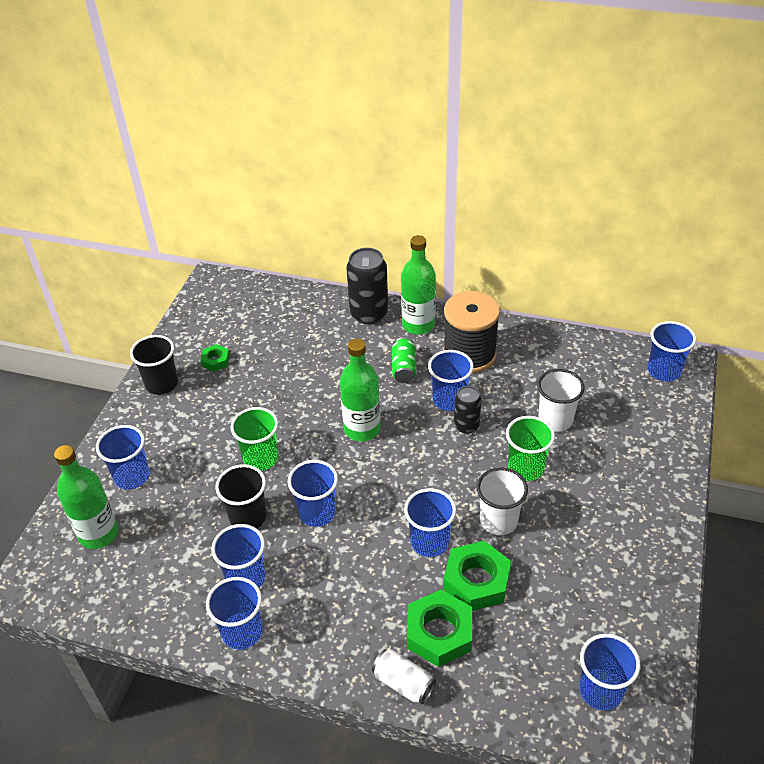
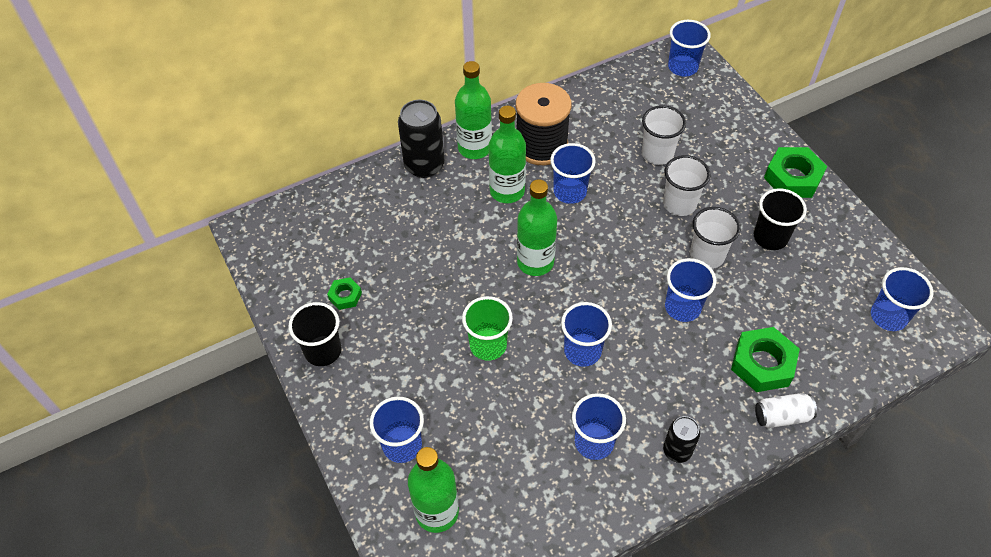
camera: 45 degrees left, 10 degrees up
(242, 632) = (641, 481): blue cup -> none
(248, 517) = (537, 397): black cup -> black cup (770, 237)
(404, 368) = (507, 191): green can -> green bottle
(466, 426) = (605, 203): black can -> black can (677, 451)
(476, 581) = (742, 309): green nut -> green nut (793, 178)
(525, 468) = (679, 204): green cup -> white cup

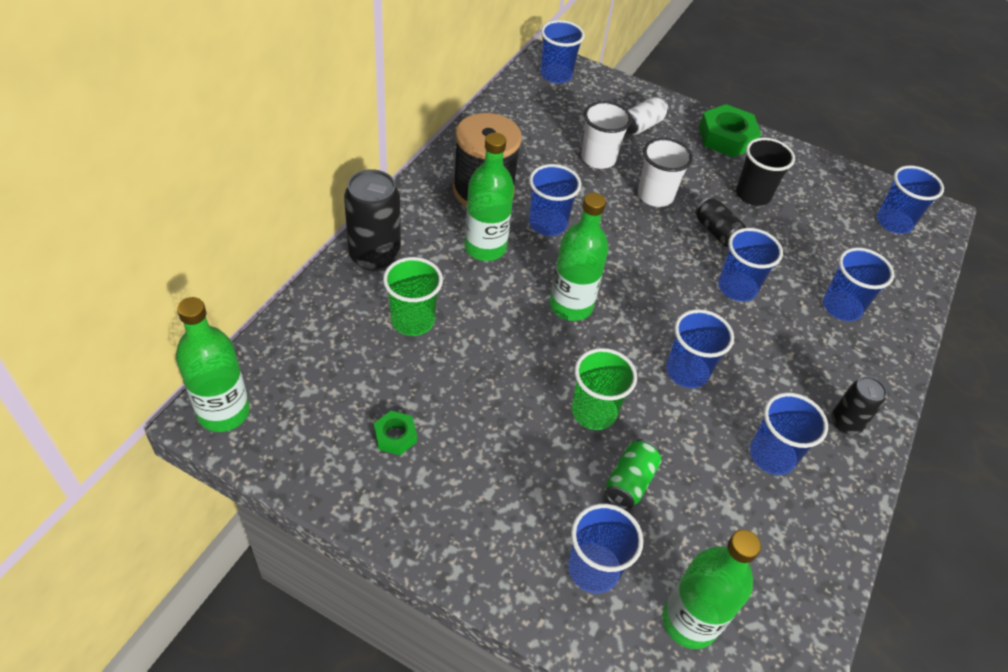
camera: 40 degrees left, 5 degrees down
(323, 351) = (418, 512): black cup -> none
(415, 223) = (413, 321): none -> green cup
(473, 404) = (629, 482): none -> green can
(474, 148) = (416, 218): green bottle -> green bottle (224, 412)
(707, 256) = (717, 232): white cup -> black can
(762, 364) = (841, 307): green nut -> blue cup
(782, 416) = (895, 346): white can -> white can (642, 125)

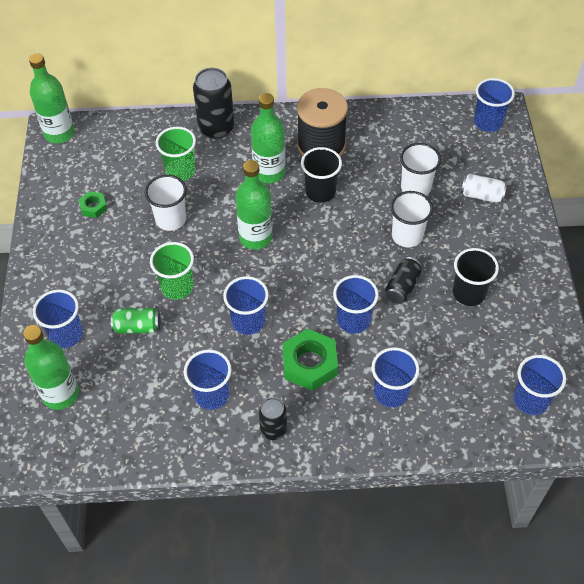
camera: 65 degrees right, 5 degrees up
(483, 367) = (171, 219): none -> white cup
(547, 224) = (320, 192): blue cup -> black cup
(726, 137) = (524, 251): green nut -> green nut (309, 364)

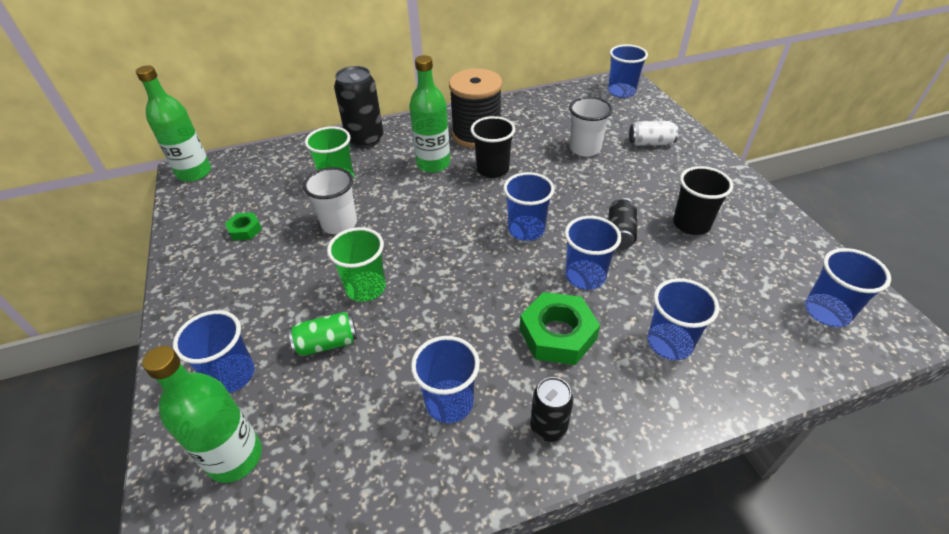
camera: 15 degrees left, 10 degrees down
(248, 321) = (464, 305): blue cup -> blue cup (526, 230)
(255, 237) = (440, 221): green bottle -> none
(407, 236) = (599, 188): white cup -> none

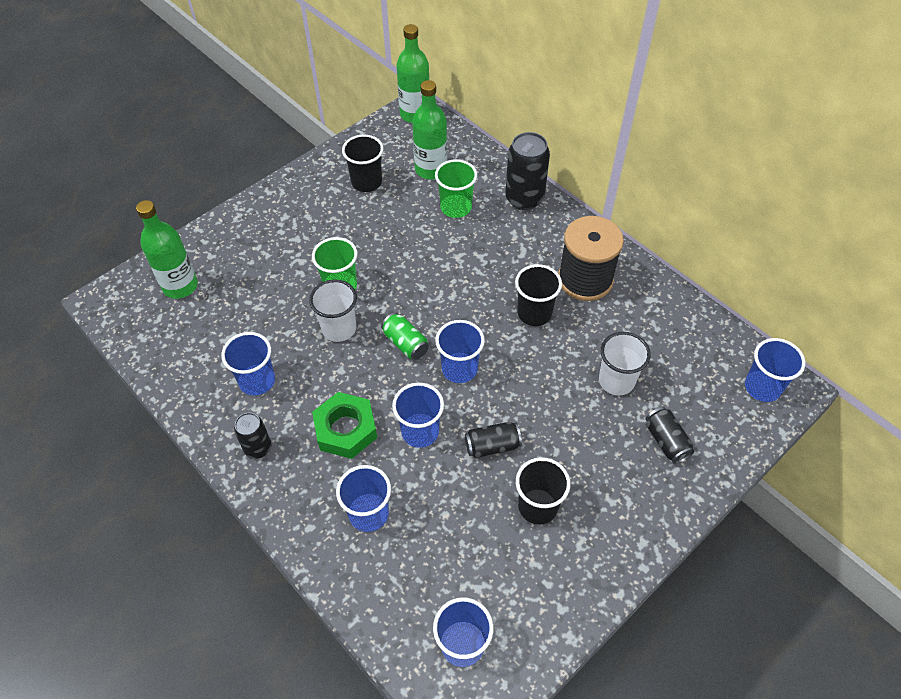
camera: 65 degrees right, 10 degrees up
(232, 375) = (235, 251): blue cup -> none
(245, 230) = (366, 182): green nut -> black cup
(327, 343) = (280, 288): green can -> green can (405, 343)
(339, 224) = (402, 236): white cup -> white cup (339, 328)
(433, 164) = (516, 264): green bottle -> green bottle (431, 169)
(650, 143) = (666, 441): white can -> black can

